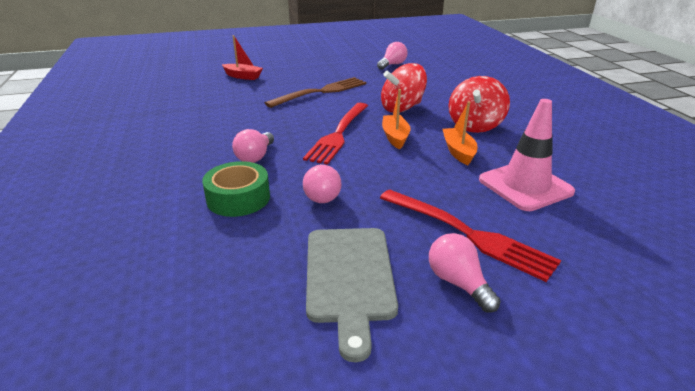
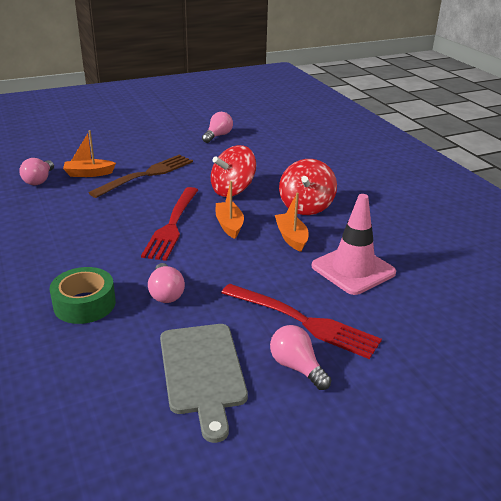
camera: 10 degrees left, 0 degrees up
(243, 76) = (56, 159): red boat -> none
(255, 156) = (92, 257): pink light bulb -> pink light bulb (39, 180)
(268, 88) = (89, 173): none -> orange boat

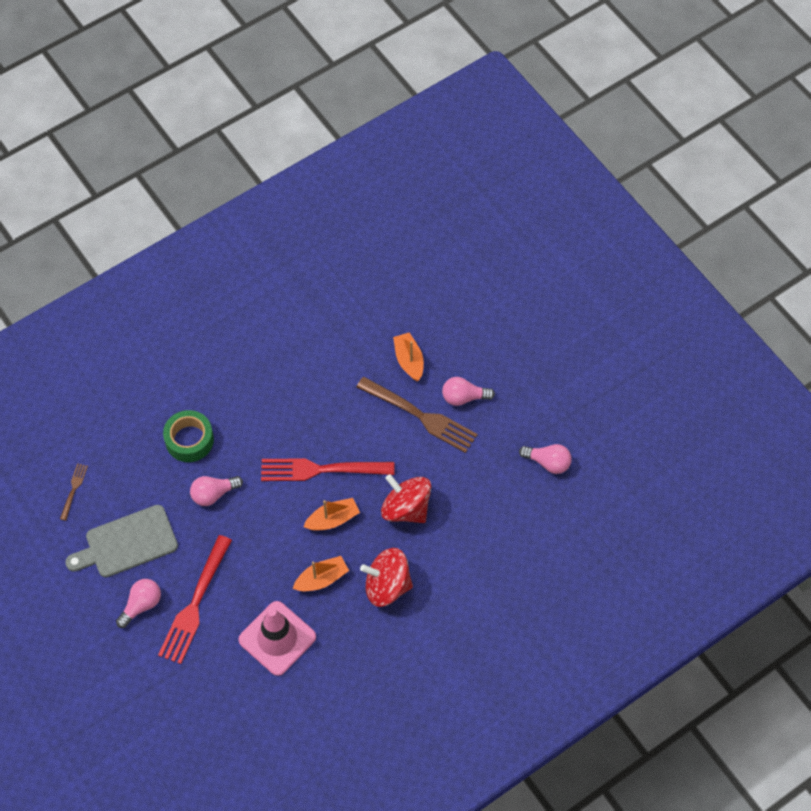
camera: 80 degrees right, 30 degrees up
(39, 180) = (382, 322): pink light bulb -> pink light bulb (464, 397)
(93, 421) = (74, 489): none -> brown fork

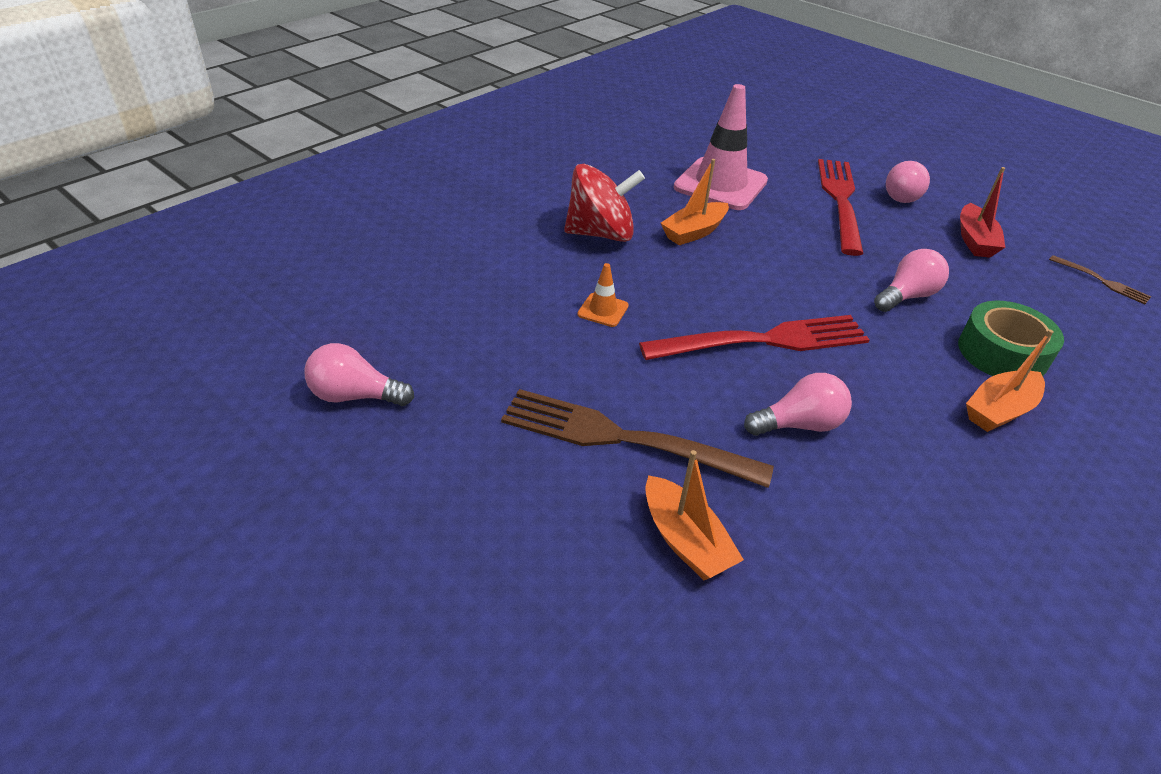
camera: 165 degrees right, 20 degrees down
(74, 489) = (1102, 281): brown fork -> brown fork turned 45 degrees counterclockwise
(127, 543) = (974, 240): grey cutting board -> red boat
(332, 519) = (711, 287): orange boat -> orange boat (999, 410)
(406, 508) = (603, 310): red spinning top -> orange traffic cone
(464, 397) = (541, 484): pink light bulb -> pink light bulb (798, 424)

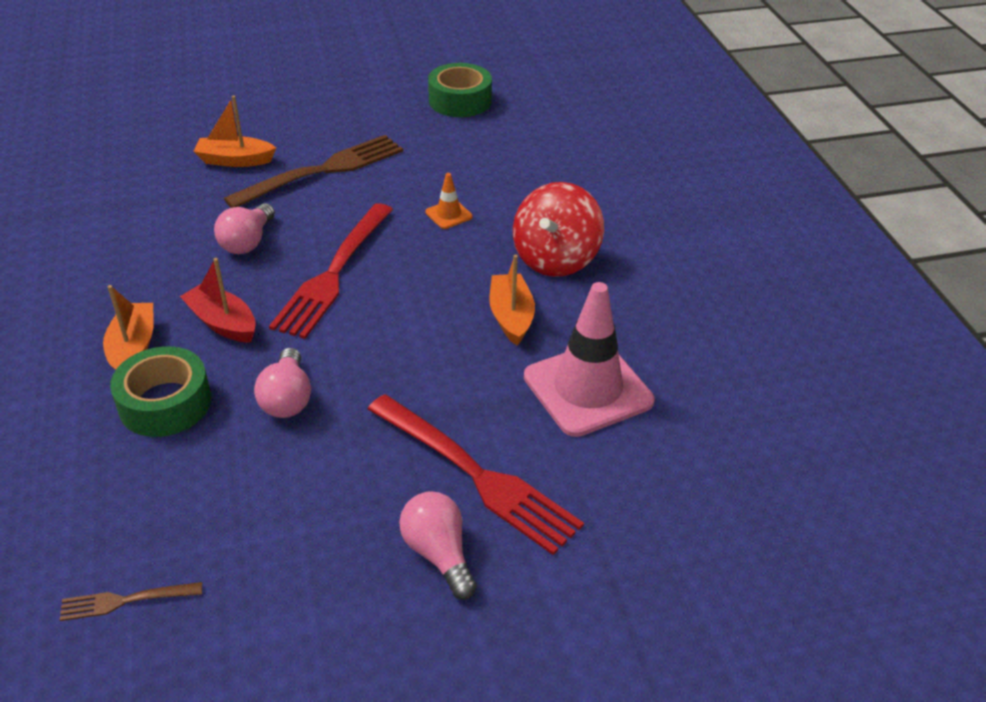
camera: 125 degrees right, 0 degrees up
(355, 396) = (460, 101): pink light bulb -> green tape
(974, 240) = (299, 542): red boat -> red boat (223, 323)

